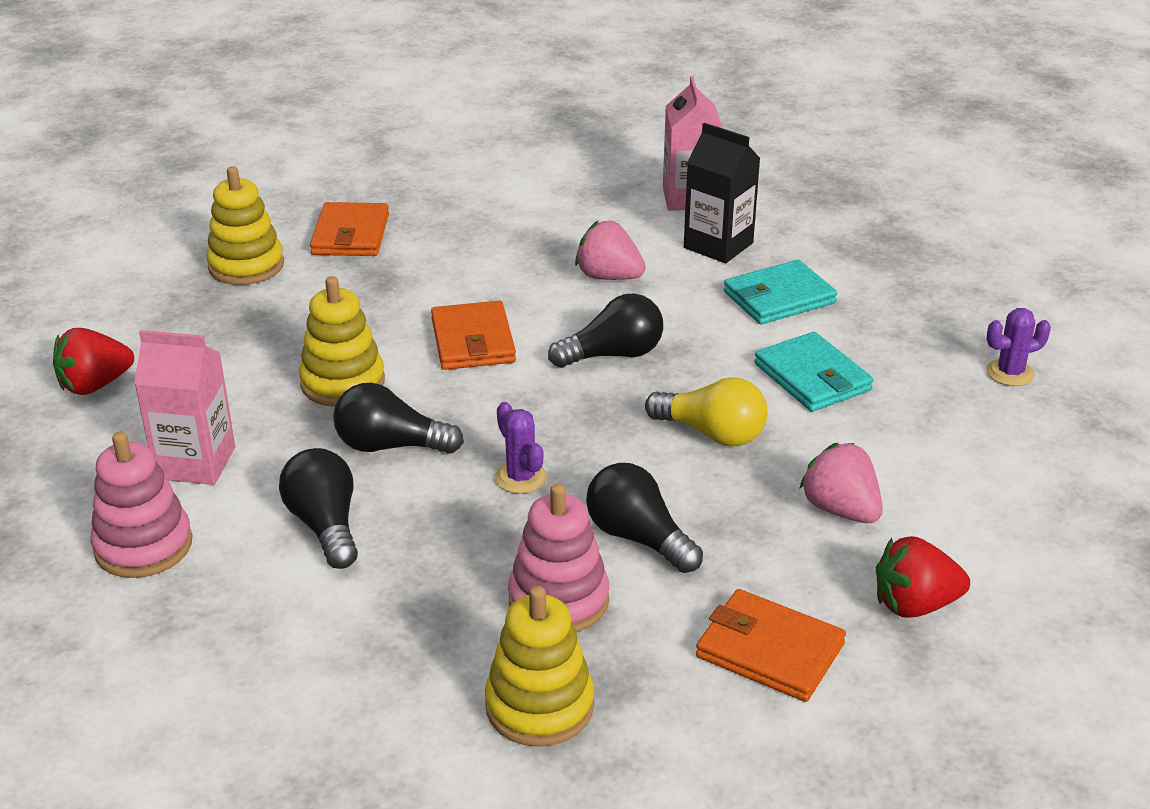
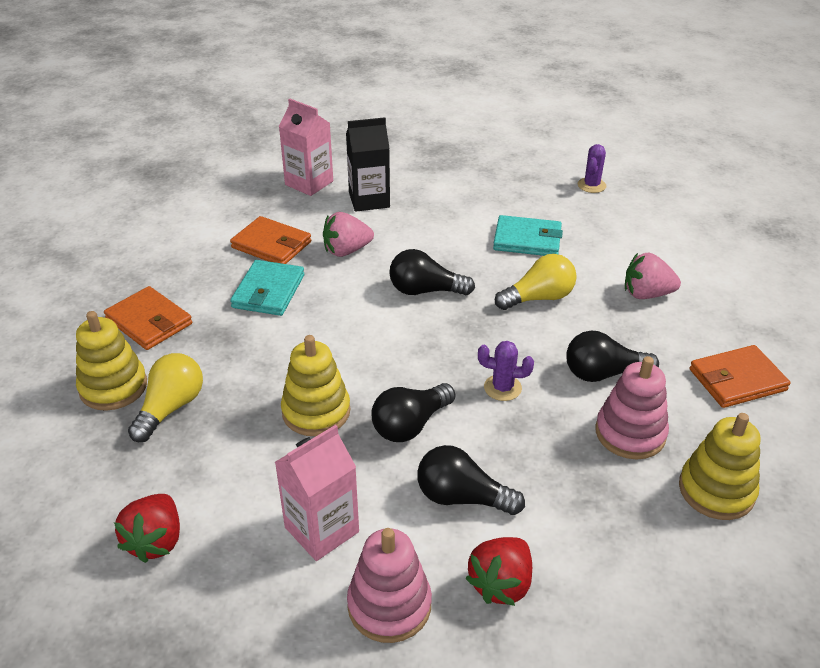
camera: 50 degrees left, 5 degrees up
(255, 306) = (171, 408): none -> yellow light bulb
(473, 341) = (342, 334): orange wallet -> orange wallet (271, 245)
(613, 355) = (425, 291): black light bulb -> black light bulb turned 105 degrees counterclockwise
(778, 297) = (444, 210): turquoise wallet -> turquoise wallet (268, 291)
(914, 605) = (740, 314): red strawberry -> red strawberry (501, 584)

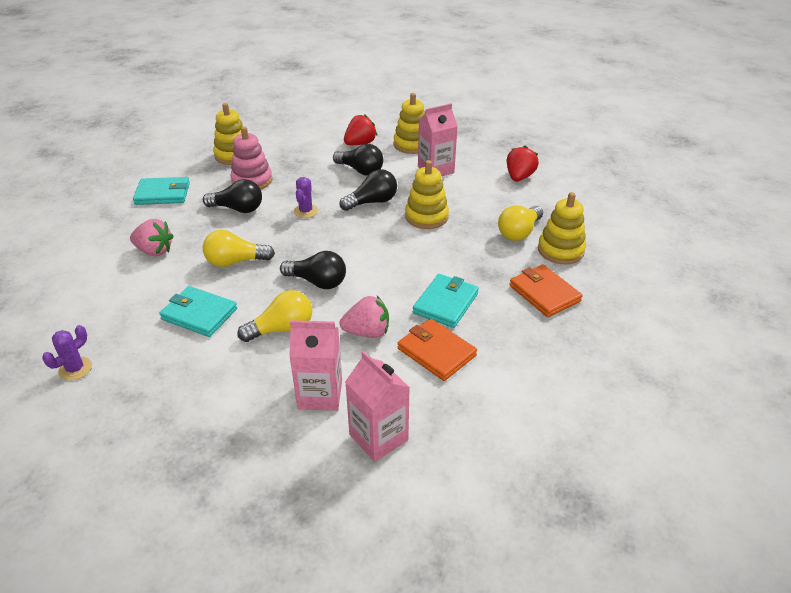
camera: 165 degrees left, 0 degrees up
(369, 200) = (320, 394): black carton -> pink carton
(389, 605) = (412, 145): pink stacking toy -> yellow stacking toy
(434, 240) = (282, 329): none -> yellow light bulb
(502, 388) = (306, 211): purple cactus -> purple cactus turned 75 degrees clockwise
(737, 380) = (163, 194): orange wallet -> turquoise wallet

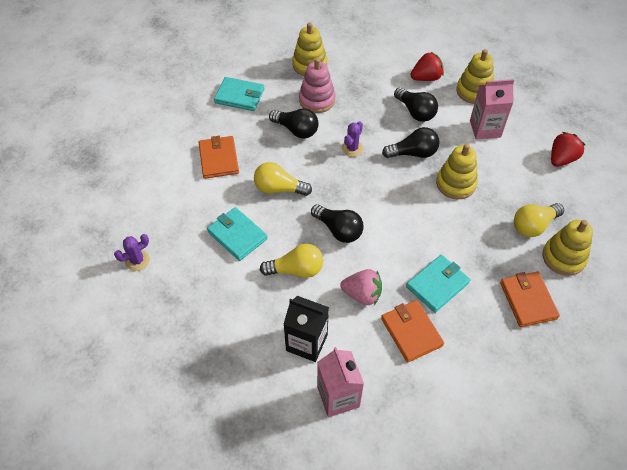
camera: 20 degrees right, 15 degrees up
(154, 251) = (219, 159): pink strawberry -> orange wallet
(320, 394) = (306, 342): pink carton -> black carton

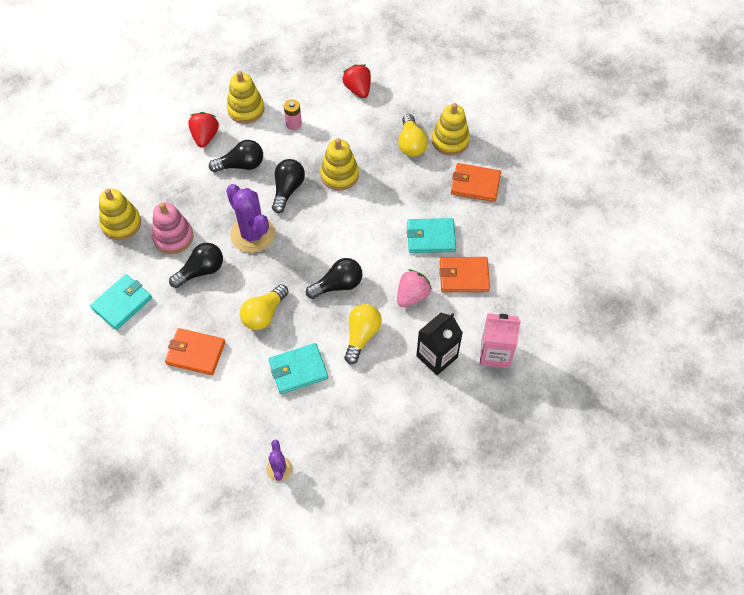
camera: 65 degrees left, 5 degrees up
(352, 148) = (252, 234): purple cactus -> purple cactus, size x1.95
(437, 285) = (430, 237): turquoise wallet -> turquoise wallet turned 75 degrees counterclockwise
(485, 129) = (293, 124): pink carton -> pink battery

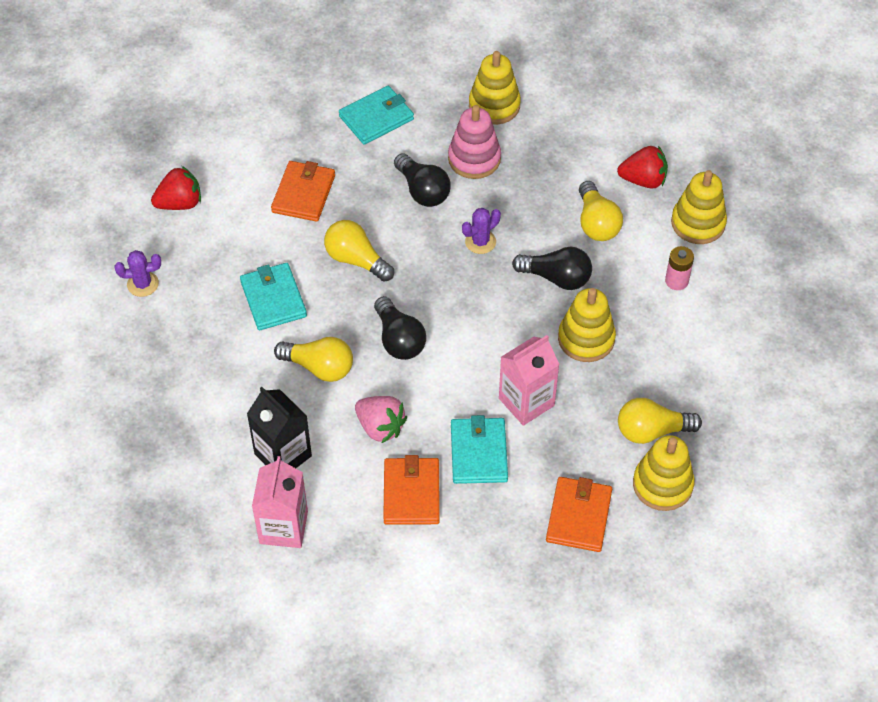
camera: 90 degrees right, 5 degrees down
(122, 303) = (376, 118): turquoise wallet -> turquoise wallet turned 75 degrees counterclockwise
(241, 165) = (596, 223): black light bulb -> yellow light bulb
(252, 234) = (480, 242): purple cactus -> purple cactus, size x0.51
(358, 89) = (754, 361): red strawberry -> red strawberry (180, 203)
(390, 210) = (526, 402): none -> pink carton

